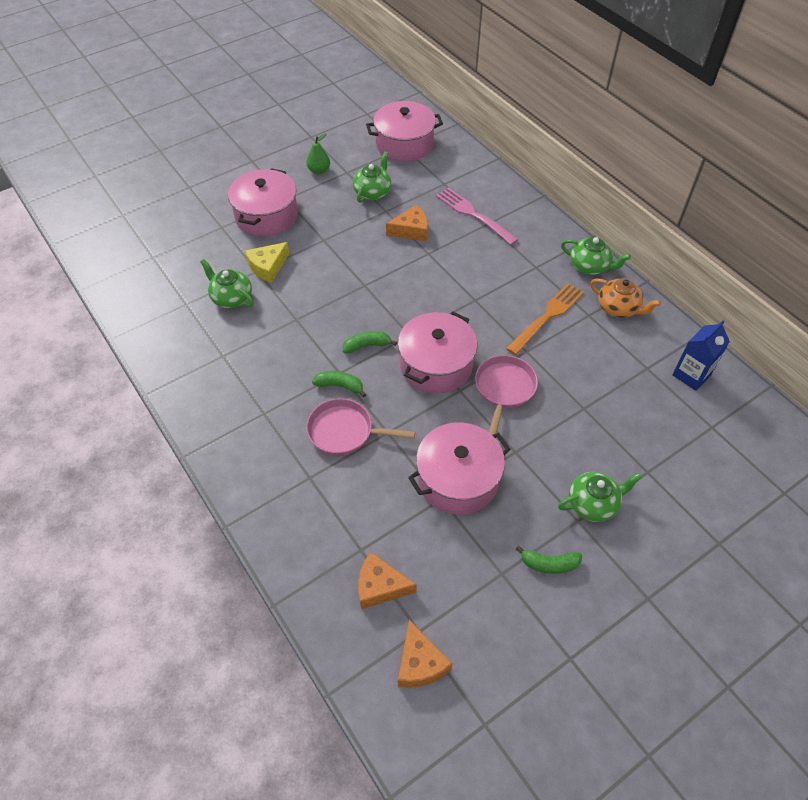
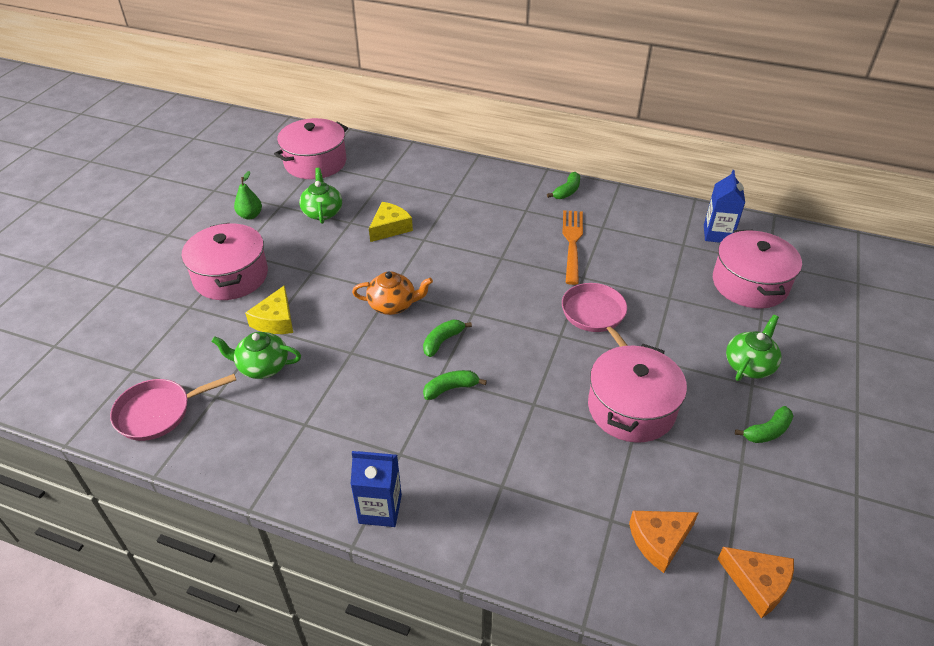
camera: 35 degrees left, 10 degrees down
(219, 443) = (380, 509): none -> blue carton
(345, 431) = (494, 425): pink pan -> pink pan (158, 412)
(411, 230) = (390, 228): orange cheese -> yellow cheese
(436, 365) = (520, 325): pink pot -> pink pot (749, 284)
(474, 215) = (434, 193): pink fork -> none
(590, 266) = (567, 191): green teapot -> green banana
(618, 308) = (619, 212): orange teapot -> orange teapot (393, 305)

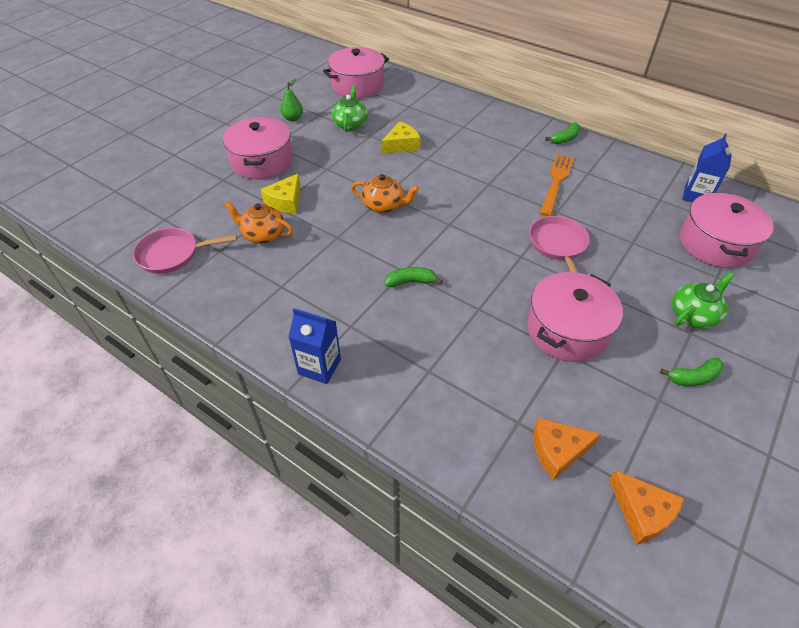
camera: 15 degrees right, 5 degrees up
(262, 366) = (263, 235): green teapot -> orange teapot
(442, 341) = (416, 242): green banana -> none

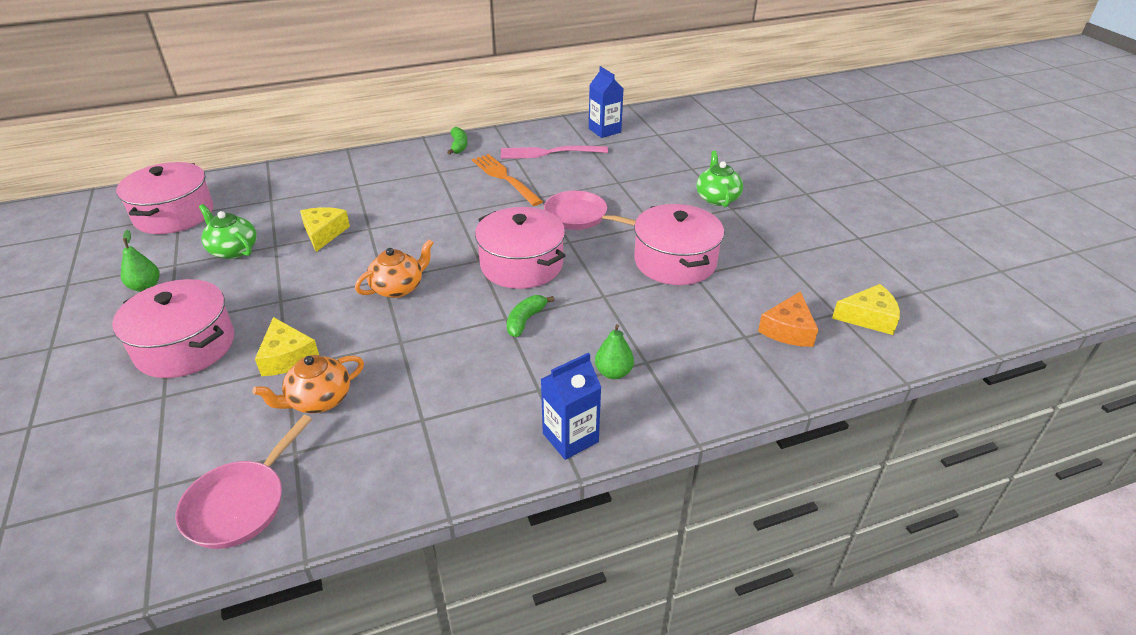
camera: 55 degrees left, 10 degrees down
(401, 357) = (613, 372): none -> green pear
(619, 184) = (549, 153): none -> pink fork
(642, 512) = (868, 317): orange cheese -> yellow cheese
(693, 377) = (772, 230): green banana -> none
(715, 244) = (660, 151): pink pot -> pink pot (521, 265)

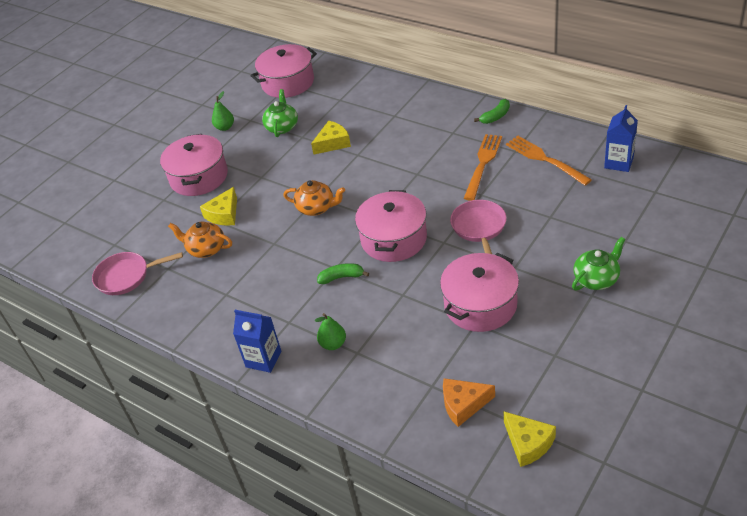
camera: 60 degrees right, 5 degrees up
(549, 153) = (545, 159): pink fork -> orange fork

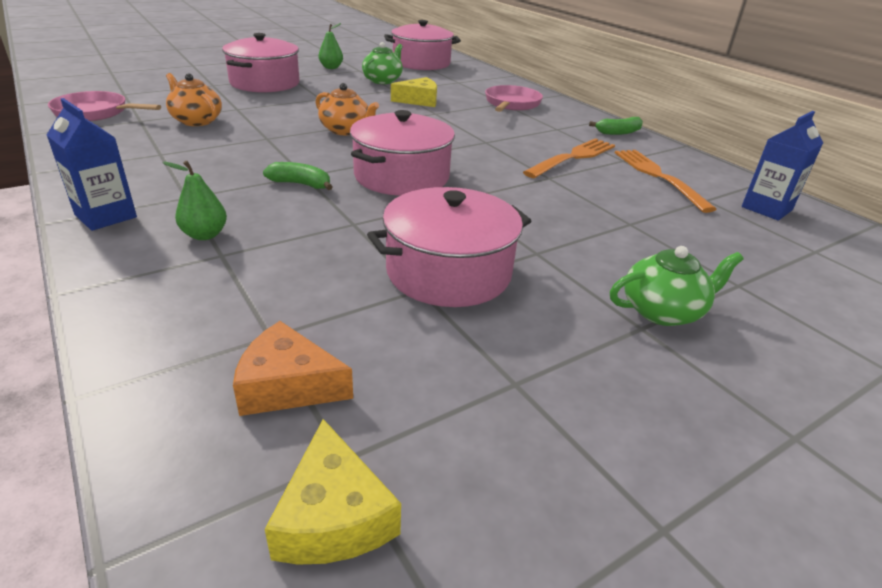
camera: 15 degrees right, 10 degrees down
(224, 214) = (250, 107): yellow cheese -> none
(479, 228) = (520, 202): pink pan -> pink pan (511, 104)

